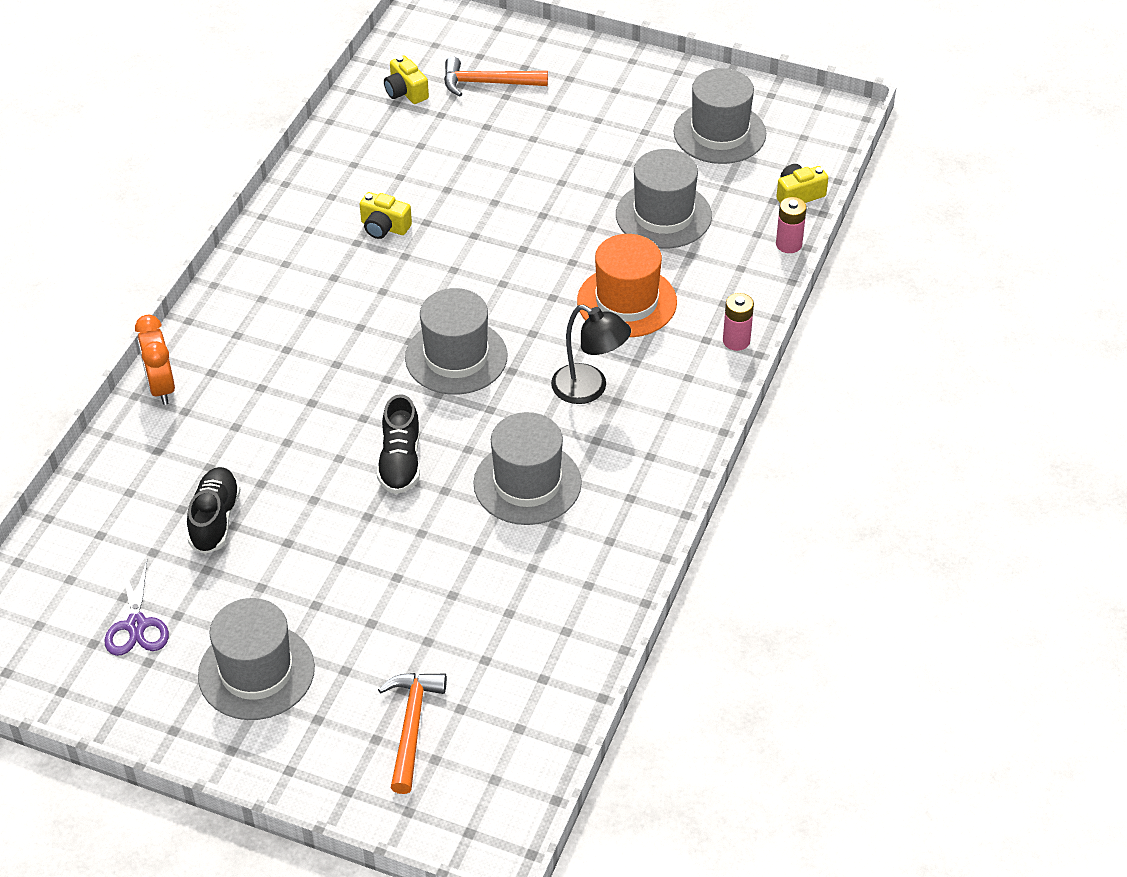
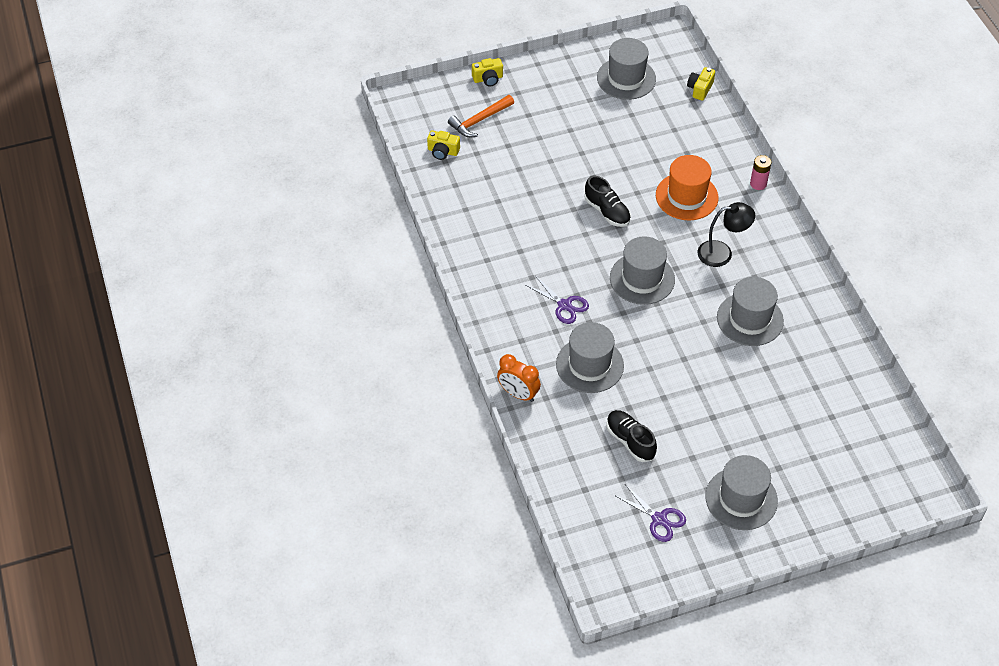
camera: 40 degrees left, 5 degrees up
(331, 329) = (564, 305): none -> purple scissors
(384, 227) = (524, 233): yellow camera -> yellow camera (488, 79)
(400, 461) = (680, 349): black shoe -> black shoe (607, 211)
(411, 727) = (838, 471): orange hammer -> none
(663, 215) = (651, 140): grey hat -> grey hat (589, 365)
(788, 244) = (725, 118): pink battery -> none

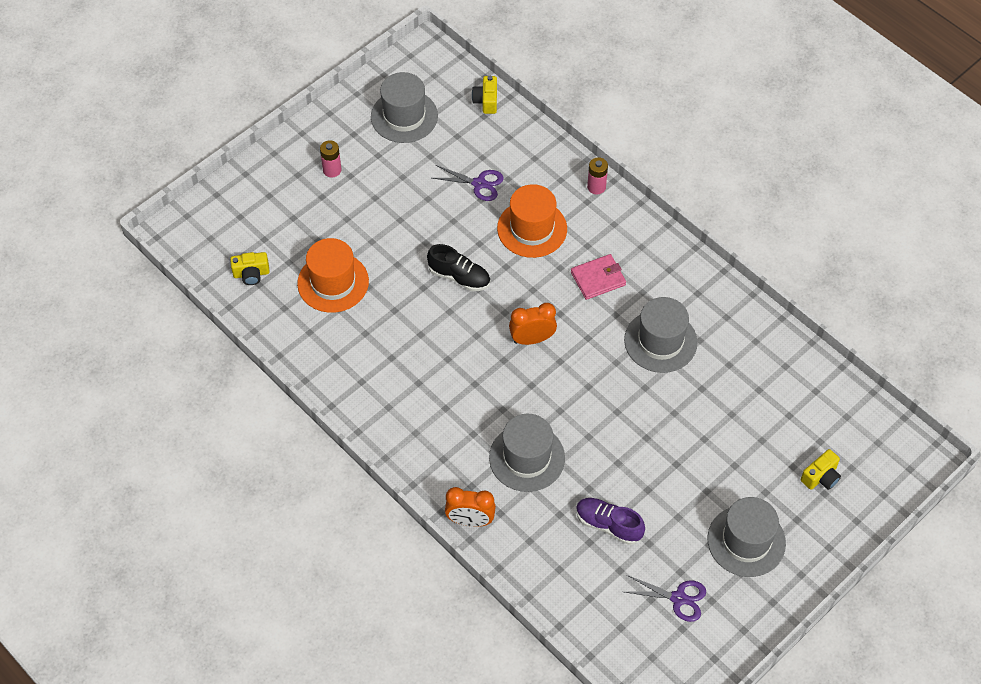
camera: 25 degrees left, 5 degrees up
(479, 120) = (273, 222): orange hammer -> none
(488, 79) = (257, 170): yellow camera -> yellow camera (821, 477)
(503, 180) = (333, 282): none -> orange hat
(547, 98) = (332, 170): none -> pink battery
(564, 305) = (468, 401): purple scissors -> purple scissors (479, 184)
(630, 441) = (608, 525): black shoe -> purple shoe
(642, 279) = (532, 339): grey hat -> orange clock
(722, 253) = (598, 278): black lamp -> pink wallet

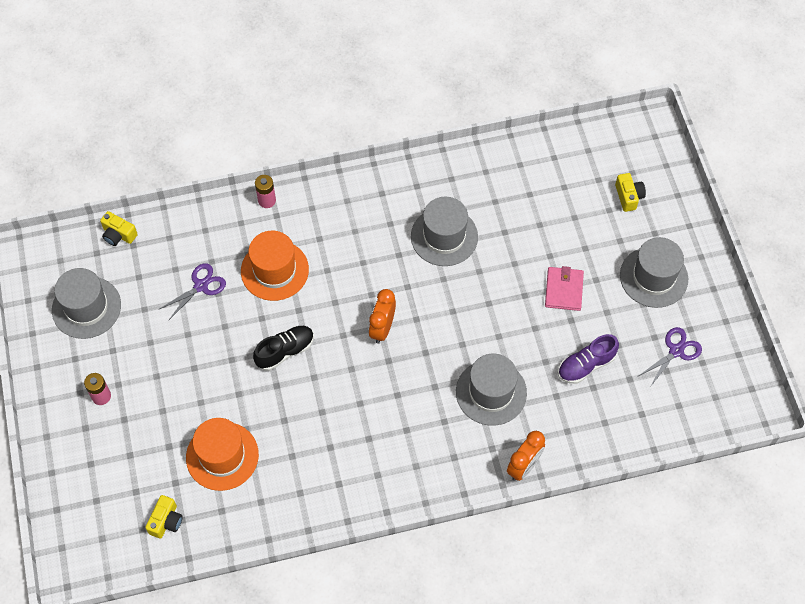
camera: 60 degrees left, 5 degrees up
(598, 278) = (356, 248): pink wallet -> pink wallet (563, 290)

